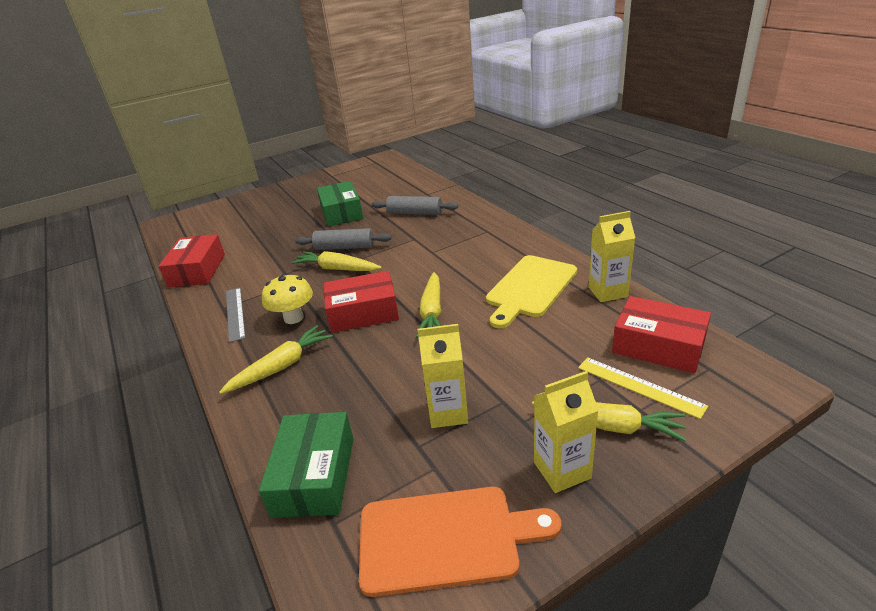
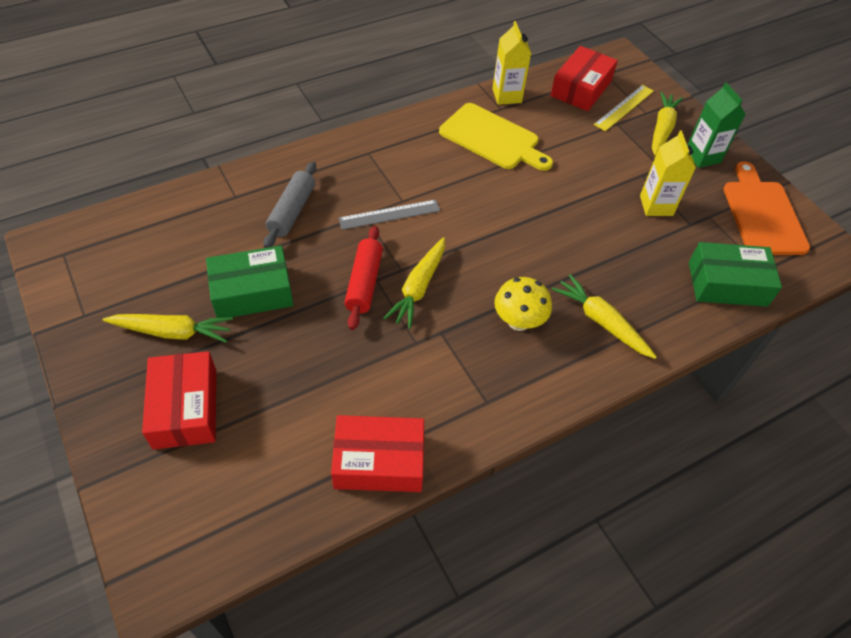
camera: 95 degrees left, 20 degrees up
(235, 313) = (501, 384): grey ruler -> grey ruler (389, 214)
(344, 247) = (364, 283): grey rolling pin -> red rolling pin
(363, 313) = (516, 260): red box -> red box (185, 408)
(432, 312) = (521, 207): yellow carrot -> yellow carrot (172, 332)
(562, 470) = (702, 156): yellow carton -> green carton

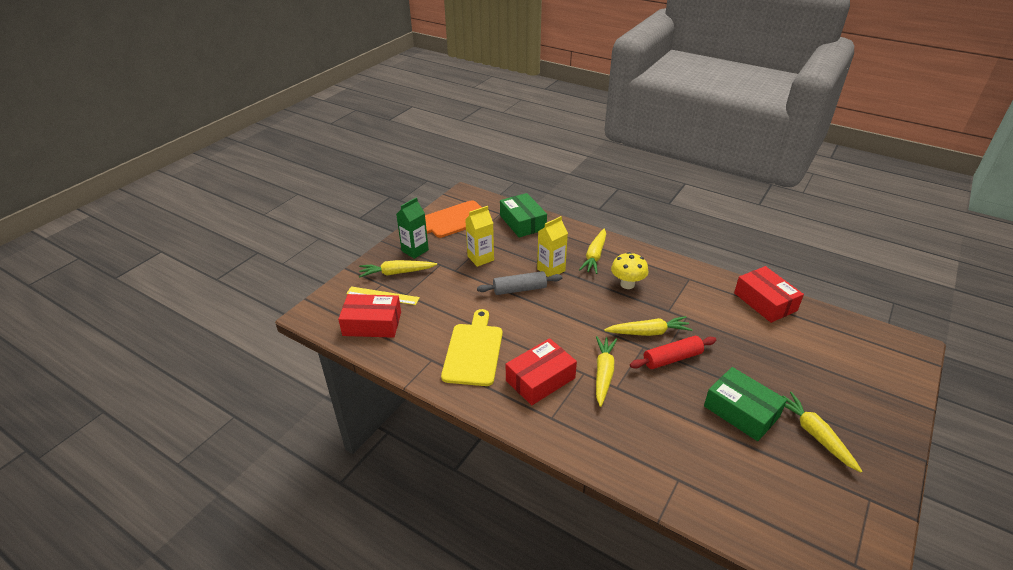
camera: 115 degrees left, 15 degrees down
(185, 408) = (842, 393): red box -> red box (540, 379)
(292, 211) = (655, 431): grey rolling pin -> grey rolling pin (519, 289)
(389, 214) = (603, 374): grey ruler -> yellow carrot
(506, 96) = (411, 362): yellow carton -> yellow carton (551, 270)

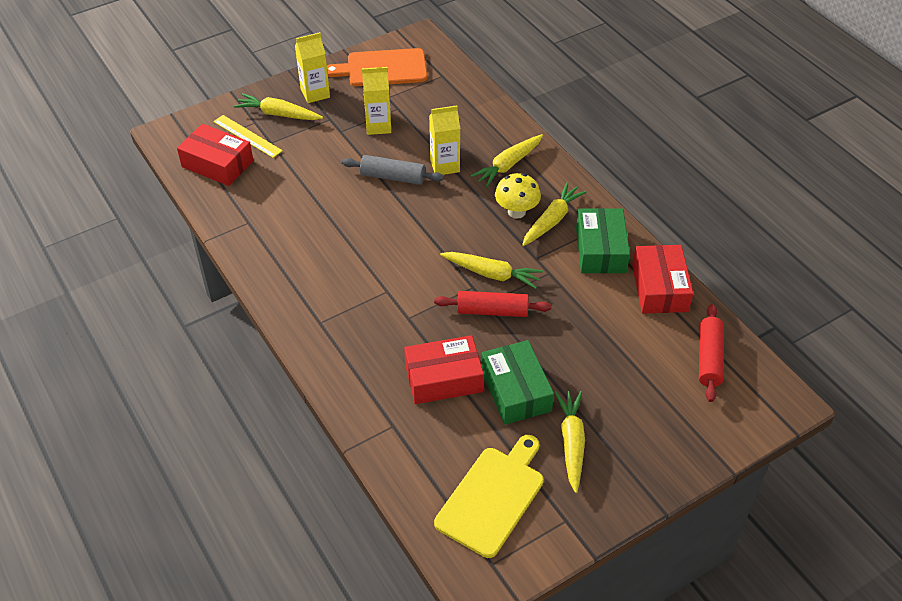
camera: 25 degrees right, 10 degrees up
(415, 250) = (315, 93): green carton -> yellow carton
(473, 351) = (295, 228): yellow cutting board -> yellow cutting board (492, 497)
(522, 222) = (459, 96): green box -> green box (600, 250)
(540, 379) = (339, 281): red box -> red box (443, 378)
(603, 374) = (406, 299): yellow carrot -> yellow carrot (552, 220)
(840, 336) = (709, 358): none -> red rolling pin

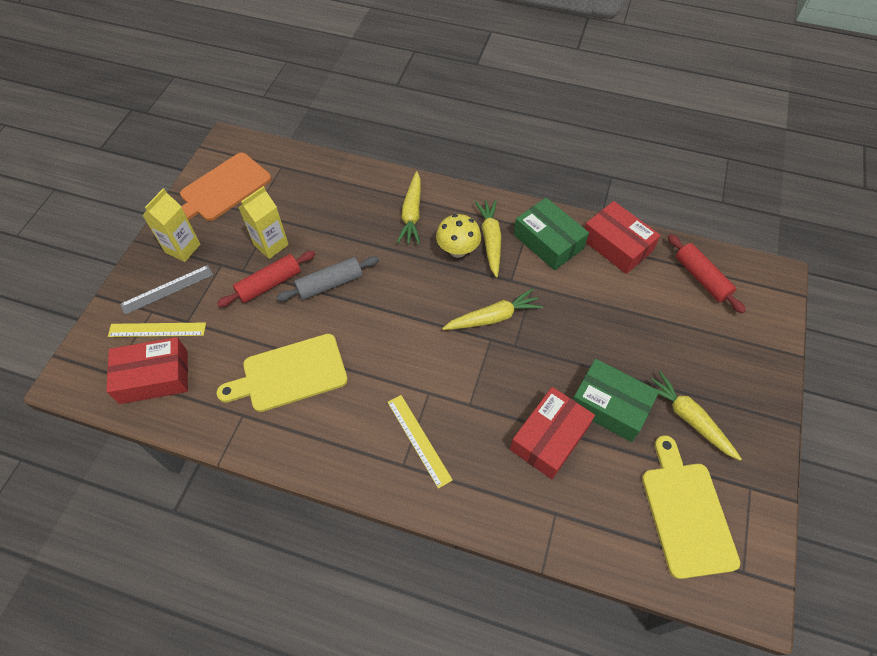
camera: 40 degrees left, 10 degrees up
(278, 114) = (167, 289): yellow carrot -> grey ruler
(304, 217) = (290, 374): none -> yellow cutting board
(347, 315) = (419, 440): none -> yellow ruler
(444, 165) = (362, 246): yellow carton -> none
(492, 311) = (525, 349): red rolling pin -> red rolling pin (269, 284)

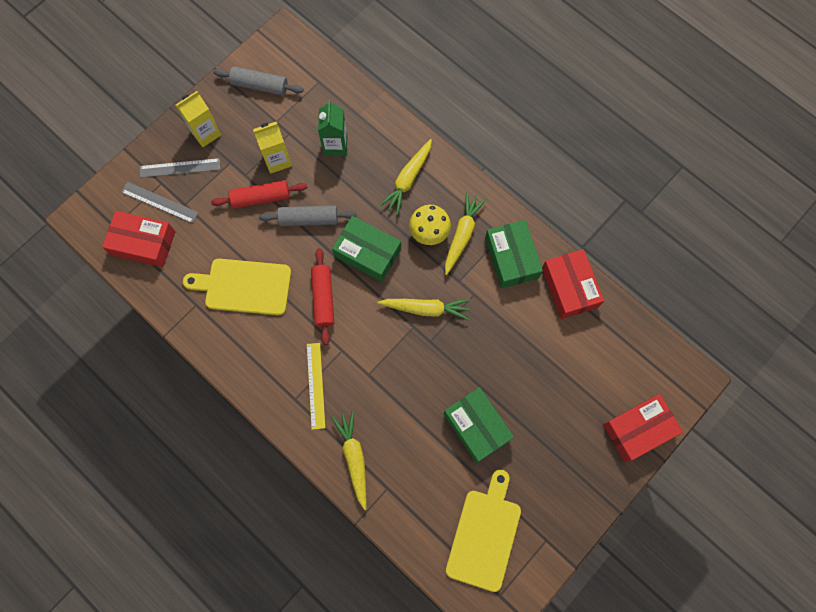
camera: 25 degrees right, 15 degrees up
(157, 330) = (159, 202): yellow ruler -> grey ruler
(222, 189) = (260, 86): orange cutting board -> grey rolling pin
(325, 211) = (335, 145): none -> green carton
(406, 291) = (367, 253): none -> green box
(549, 438) = (415, 430): red box -> red box (638, 429)
(689, 419) = (533, 466): yellow carrot -> yellow carrot (354, 458)
(701, 278) = (624, 352): red rolling pin -> red rolling pin (323, 298)

